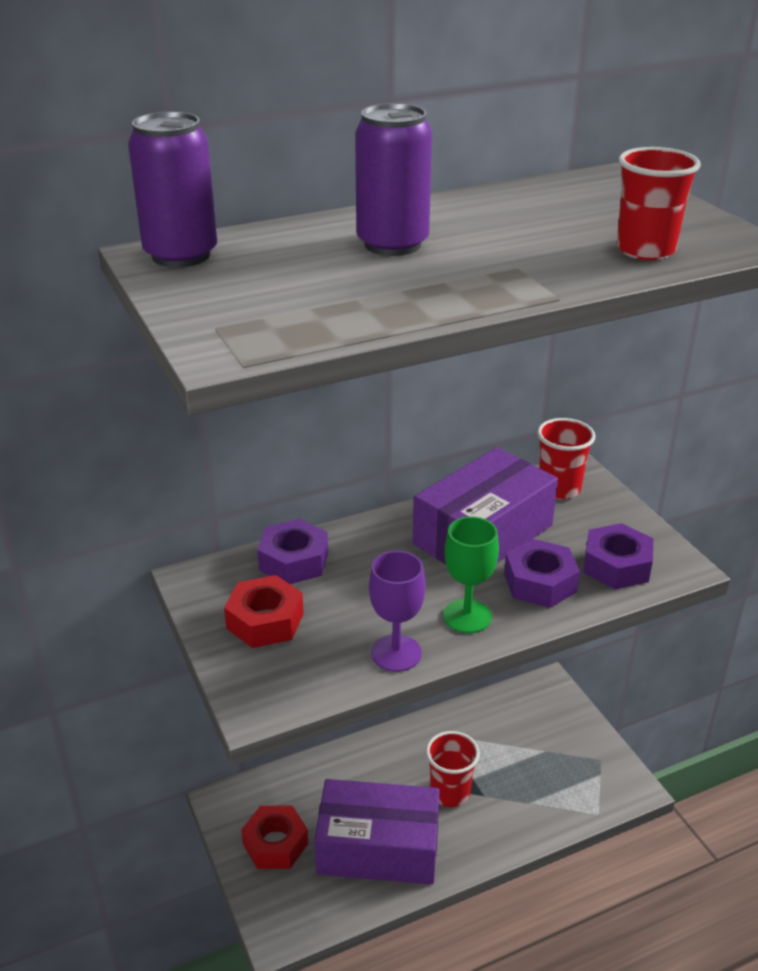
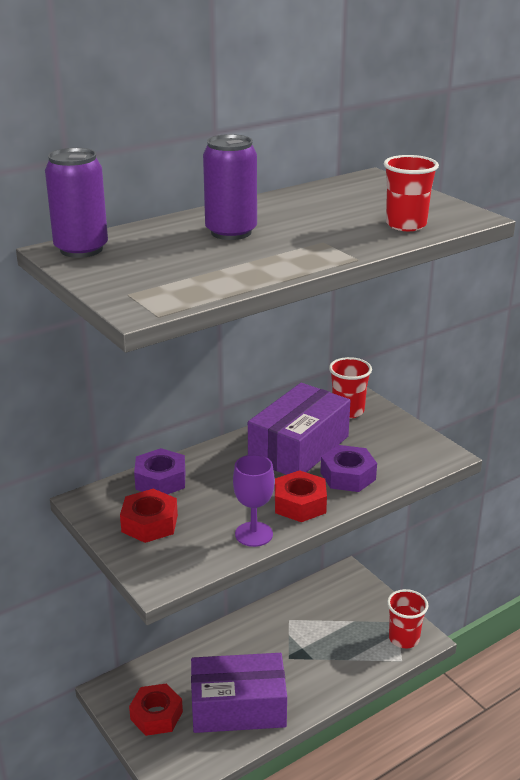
camera: 10 degrees left, 5 degrees down
(450, 793) = (286, 660): red cup -> red cup (404, 639)
(467, 616) = (300, 504): green goblet -> red nut
(616, 566) = (400, 459): purple nut -> none

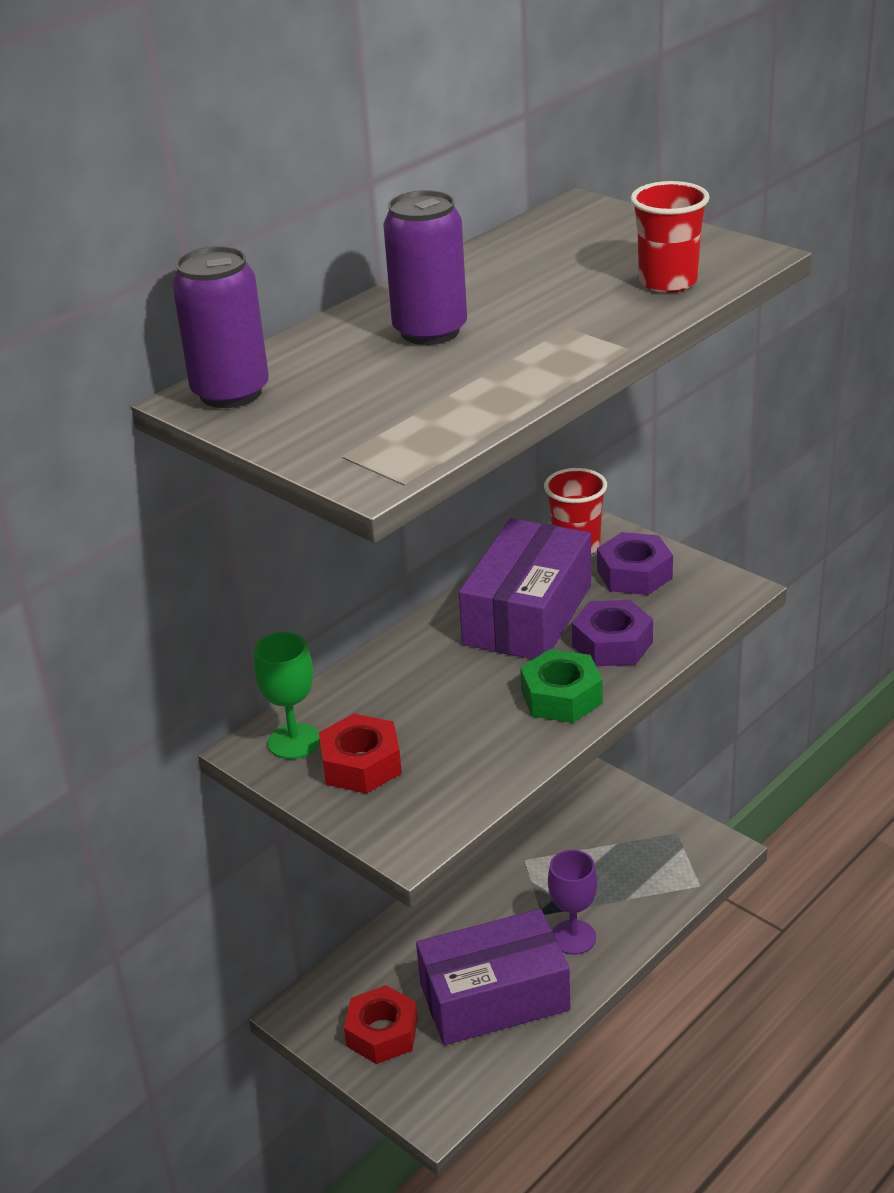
camera: 10 degrees left, 5 degrees up
(113, 501) = (294, 741): none -> green goblet
(160, 480) = (349, 698): purple nut -> purple nut (634, 574)
(254, 534) = (514, 752): purple goblet -> purple goblet (573, 937)
(300, 504) = (561, 697): red nut -> green nut
(404, 639) = (694, 854): red cup -> none

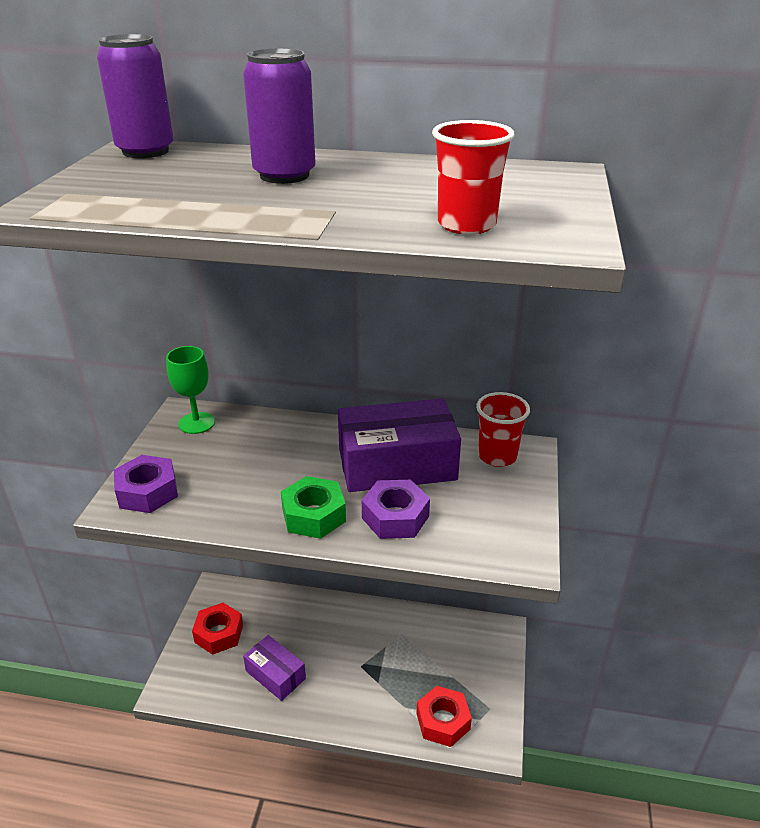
camera: 55 degrees right, 0 degrees up
(361, 764) = (188, 456): red nut -> red nut (443, 721)
(494, 997) = (275, 674): purple box -> purple box, size x0.57
(573, 937) = (351, 693): purple goblet -> none
(634, 574) = (491, 496): purple nut -> purple nut (148, 492)

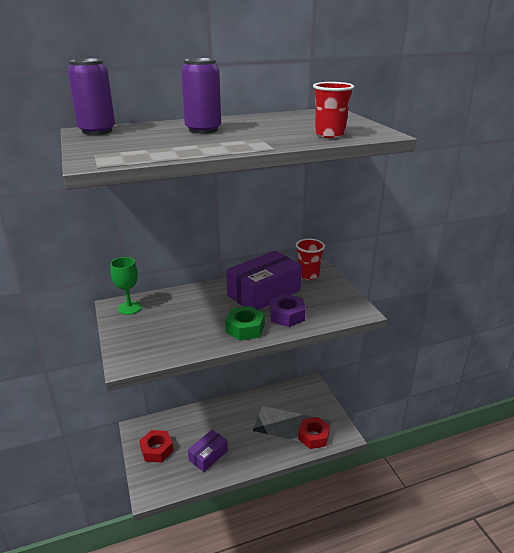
camera: 30 degrees left, 5 degrees down
(148, 492) = (137, 350): purple nut -> none
(275, 674) = (208, 455): purple box -> purple box turned 60 degrees counterclockwise

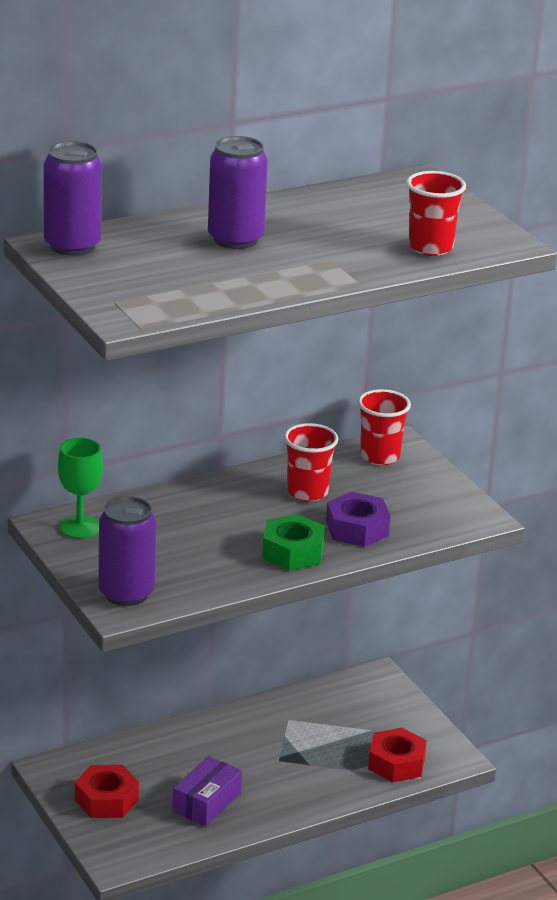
camera: 10 degrees left, 0 degrees up
(134, 351) = (126, 593): none -> purple can
(264, 293) = (307, 492): purple box -> red cup

